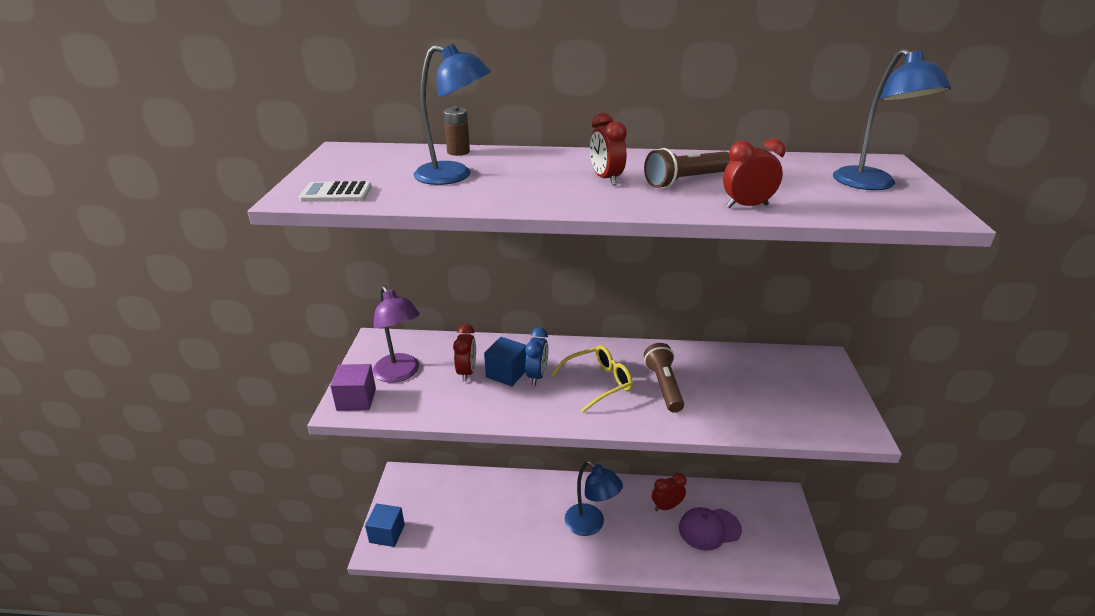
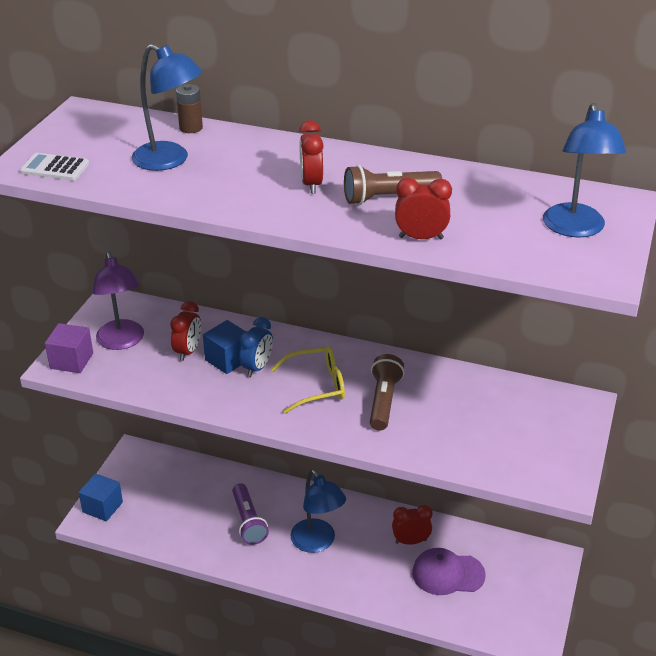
camera: 15 degrees right, 5 degrees up
(524, 519) = (248, 522): none -> purple flashlight

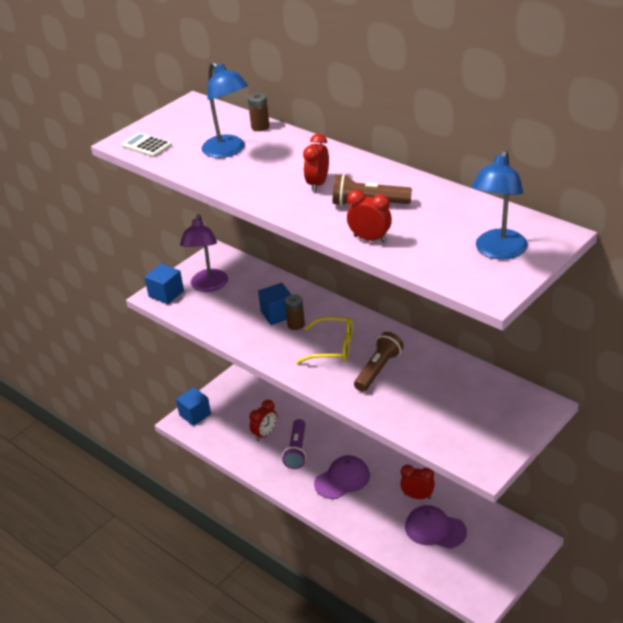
camera: 25 degrees right, 0 degrees up
(71, 361) = (166, 294): purple cube -> blue cube
(188, 351) = (251, 302): red clock -> red clock (265, 434)
(257, 368) = (296, 324): blue clock -> brown battery
(317, 543) = (342, 479): blue lamp -> purple cap

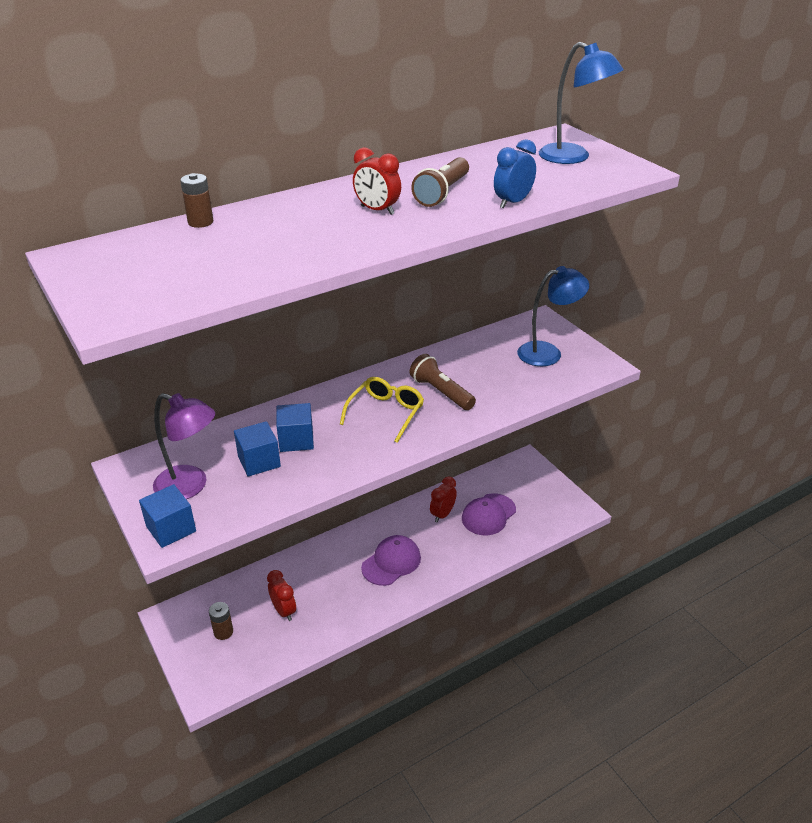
camera: 75 degrees left, 0 degrees up
(146, 146) = (146, 302): white calculator -> none
(195, 414) = (202, 674): blue cube -> blue cube (259, 461)
(228, 151) = (237, 248): blue lamp -> blue lamp (548, 352)
(296, 324) = (327, 430): brown battery -> brown battery (223, 632)
(296, 450) = (327, 589): purple flashlight -> none
(342, 479) = (391, 562): purple cap -> purple cap turned 60 degrees clockwise
(370, 239) = (513, 202): red clock -> blue clock

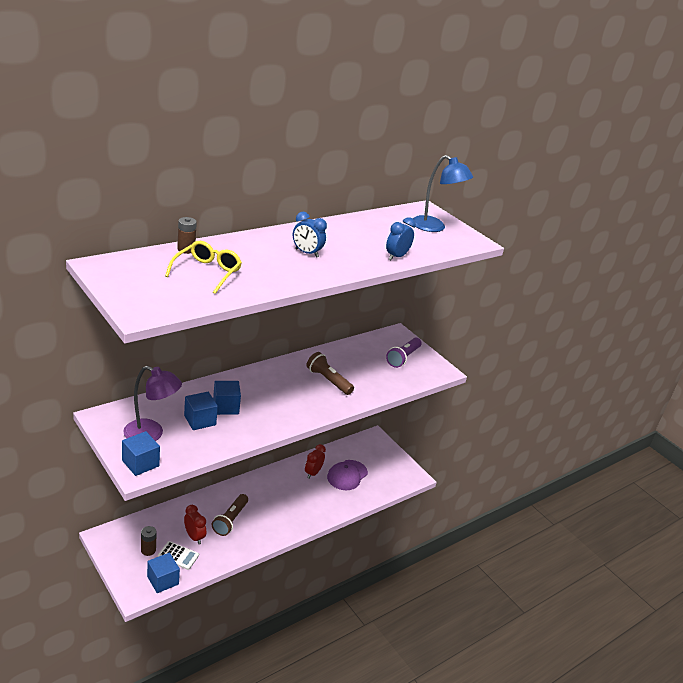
camera: 10 degrees left, 5 degrees down
(240, 673) = (163, 580): none -> blue cube
(262, 638) = (178, 556): none -> white calculator
(377, 210) = (306, 253): red clock -> blue clock
(386, 413) = (289, 392): yellow glasses -> yellow glasses (207, 272)
(391, 562) = (275, 506): purple cap -> none
(442, 193) = (349, 245): brown flashlight -> brown flashlight (230, 520)
(548, 352) = (403, 358): blue lamp -> purple flashlight

